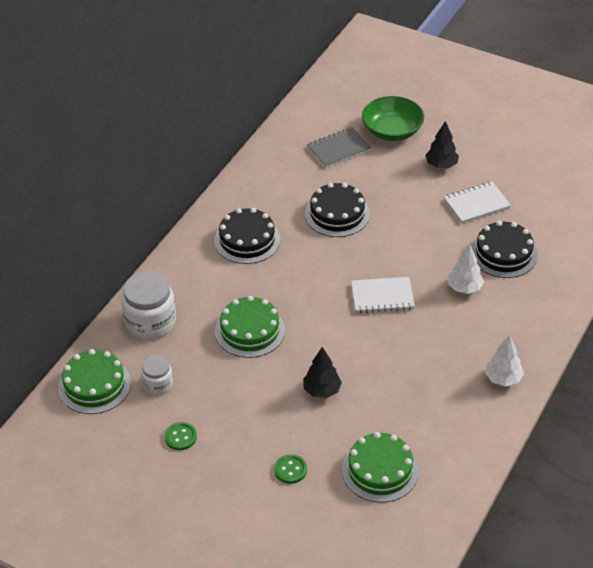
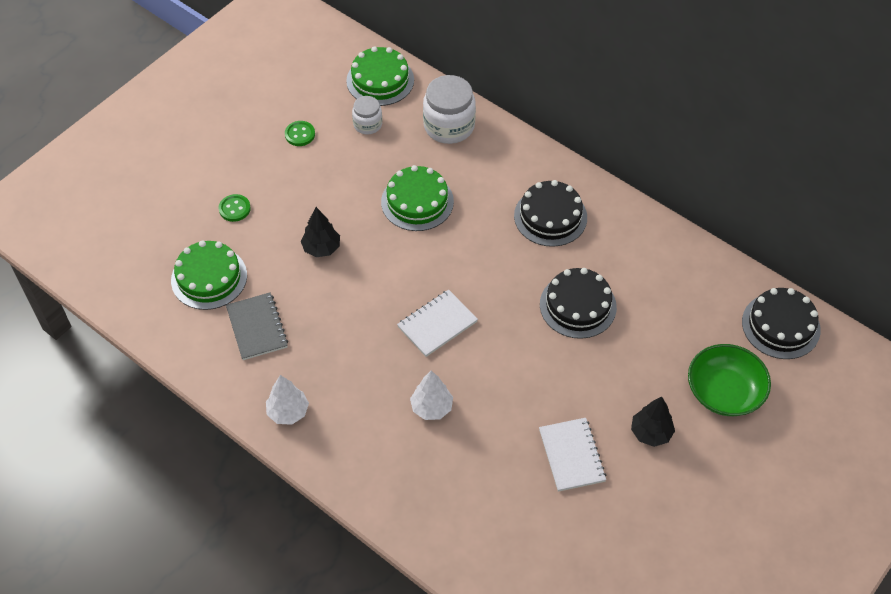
camera: 100 degrees right, 10 degrees up
(338, 149) = (694, 327): grey notebook -> grey notebook (257, 327)
(382, 296) = (437, 324): white notebook -> white notebook turned 45 degrees clockwise
(503, 253) = (478, 463): black cake -> black cake (781, 325)

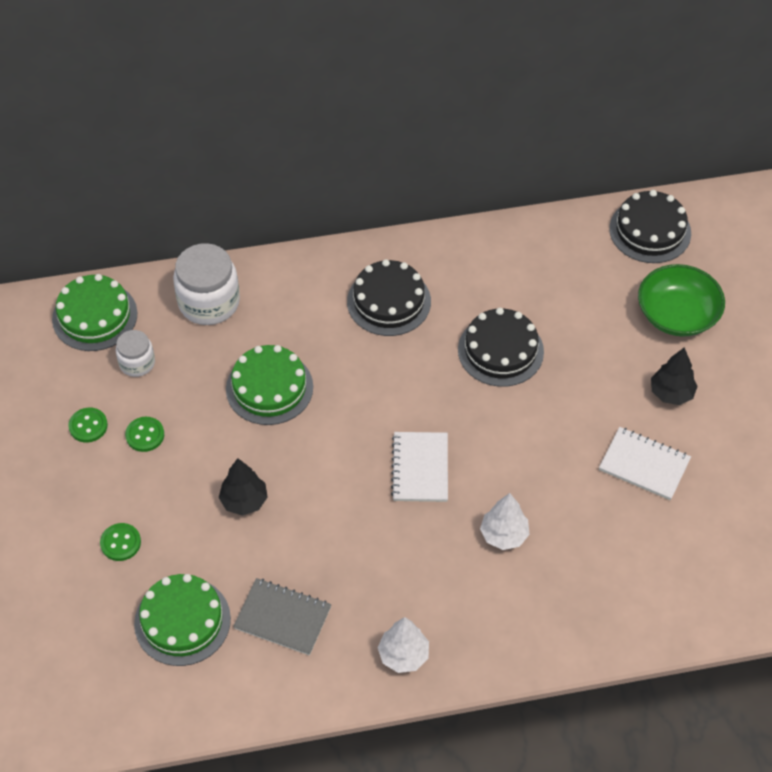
camera: 50 degrees left, 0 degrees up
(320, 165) = (145, 435): none -> green button

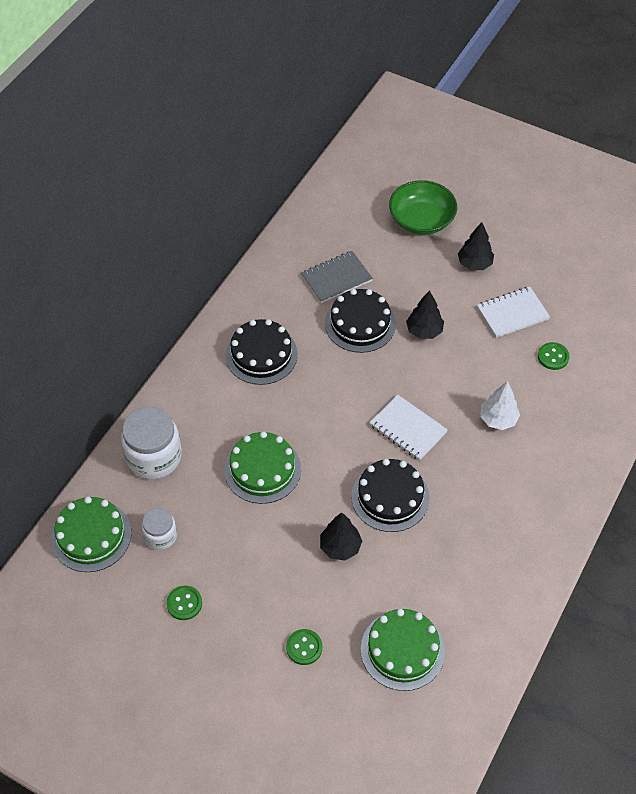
camera: 50 degrees left, 0 degrees up
(145, 435) = (228, 572): green button -> green button (553, 357)
(283, 618) = (452, 586): grey notebook -> grey notebook (336, 278)
(403, 655) = (539, 535): white tree -> none
(545, 406) = (424, 331): none -> black tree
(650, 231) = (347, 187): black cake -> black cake (390, 497)

